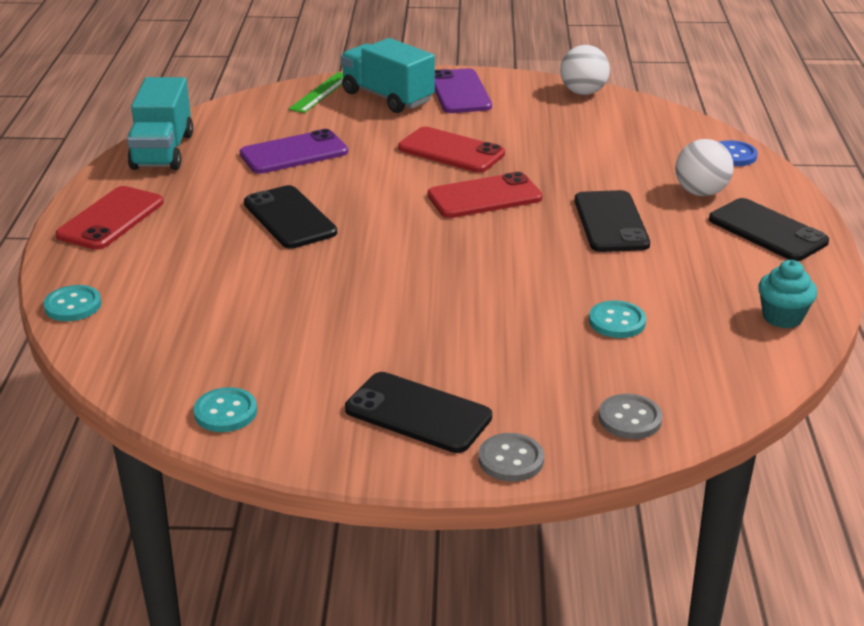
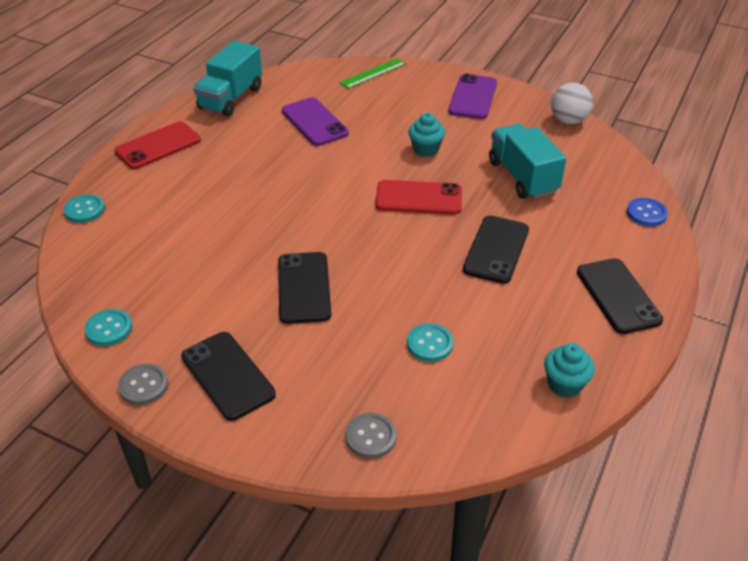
camera: 25 degrees right, 10 degrees up
(289, 218) = (270, 178): black phone -> black phone (304, 288)
(294, 153) = (314, 122): purple phone -> purple phone turned 60 degrees clockwise
(387, 97) = (416, 89): turquoise truck -> turquoise truck (522, 177)
(451, 151) = (425, 150): red phone -> turquoise cupcake
(511, 459) = (259, 440): grey button -> grey button (143, 385)
(701, 192) = (590, 242): white ball -> none

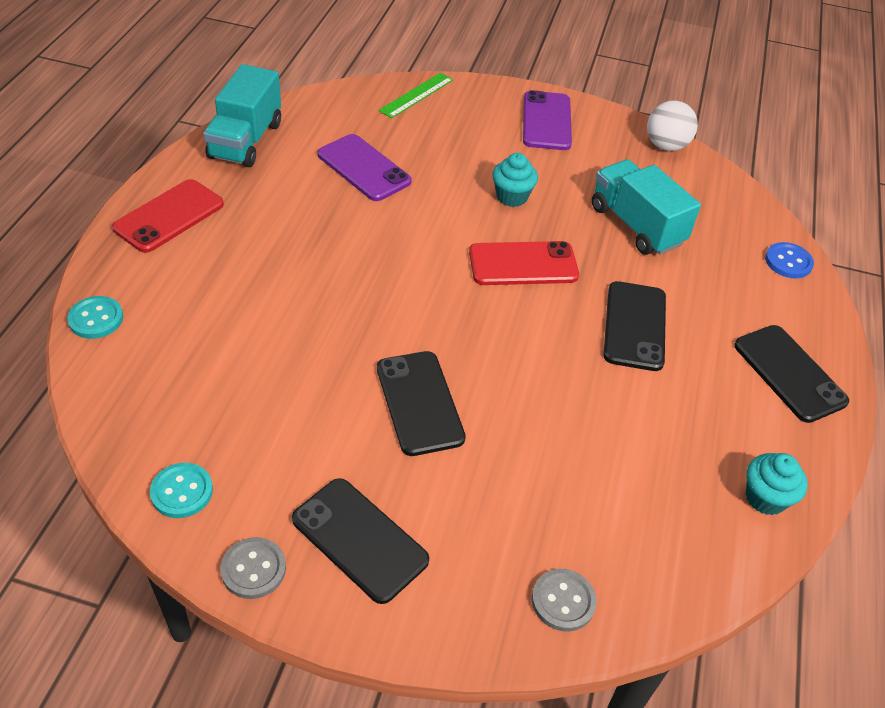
camera: 15 degrees left, 5 degrees up
(430, 344) = (595, 463): turquoise button -> none

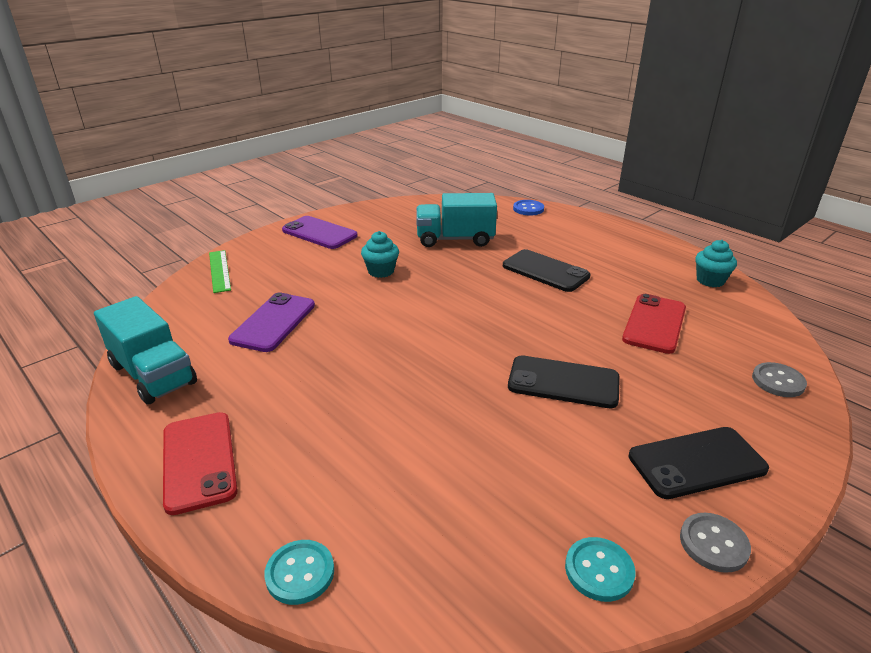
camera: 55 degrees left, 15 degrees down
(364, 168) = (273, 322): purple phone -> purple phone turned 60 degrees counterclockwise
(523, 264) = (454, 290): red phone -> red phone (654, 324)
(666, 146) = (393, 206): white ball -> none
(789, 373) = (616, 240): black phone -> none

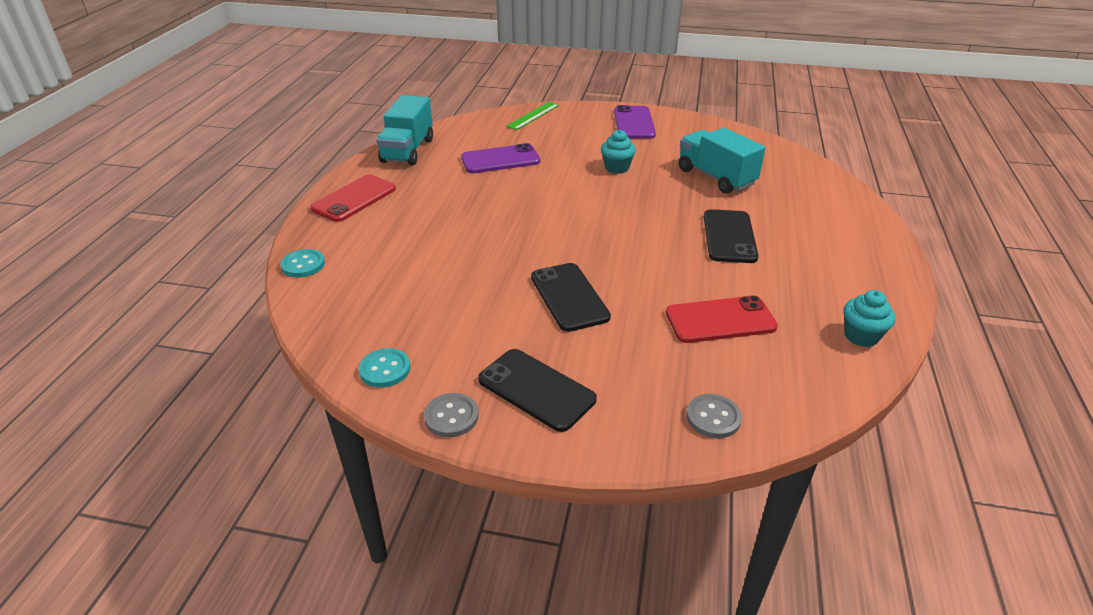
camera: 55 degrees right, 5 degrees up
(528, 209) = (838, 190): blue button -> none

